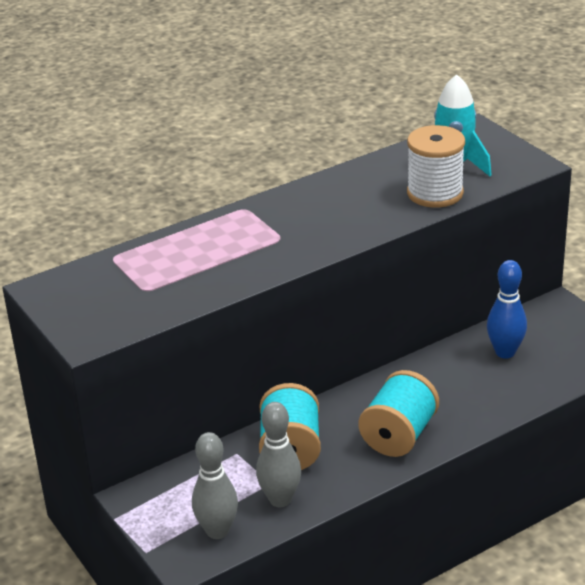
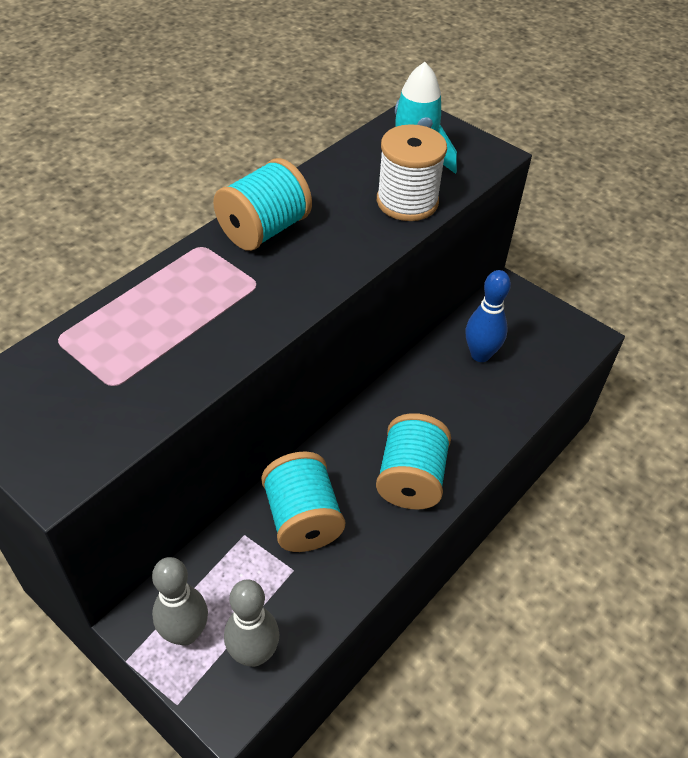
camera: 20 degrees left, 15 degrees up
(280, 499) = (311, 592): grey bowling pin -> grey bowling pin (185, 633)
(301, 202) = (264, 230): none -> turquoise spool

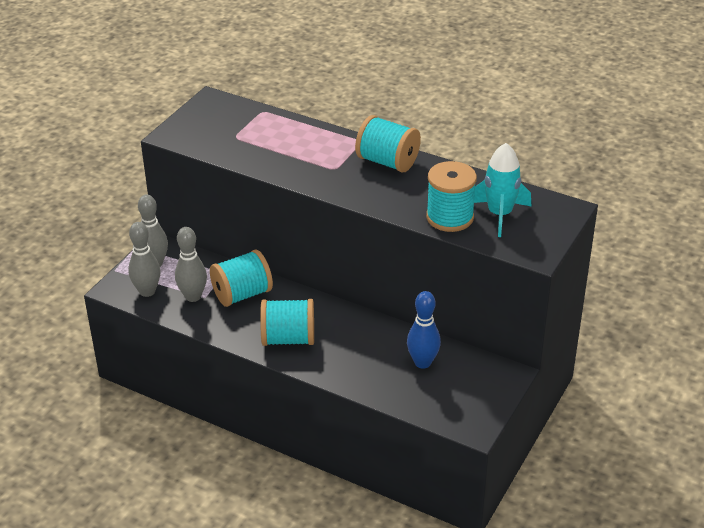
camera: 80 degrees right, 10 degrees down
(287, 586) = (193, 296): none -> grey bowling pin
(407, 202) = (450, 217): white spool -> turquoise spool

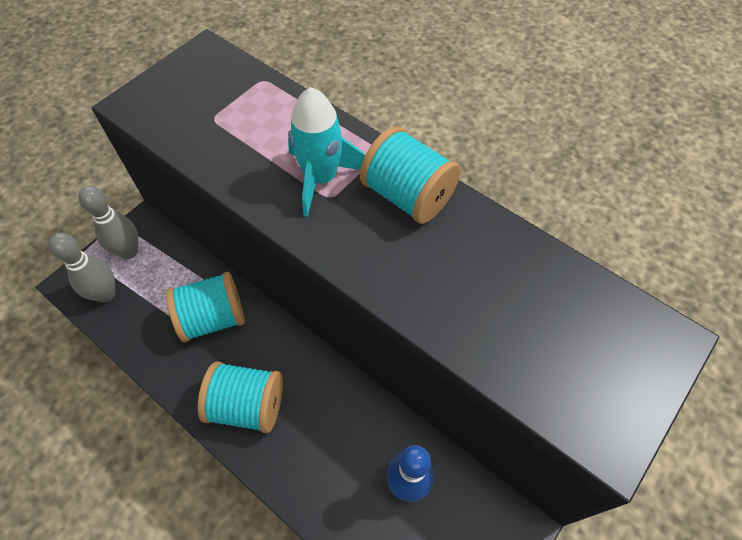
camera: 10 degrees right, 20 degrees up
(193, 296) = (155, 312): grey bowling pin -> none
(450, 217) = (479, 328): turquoise spool -> none
(499, 214) = (559, 335): turquoise rocket -> turquoise rocket (321, 178)

